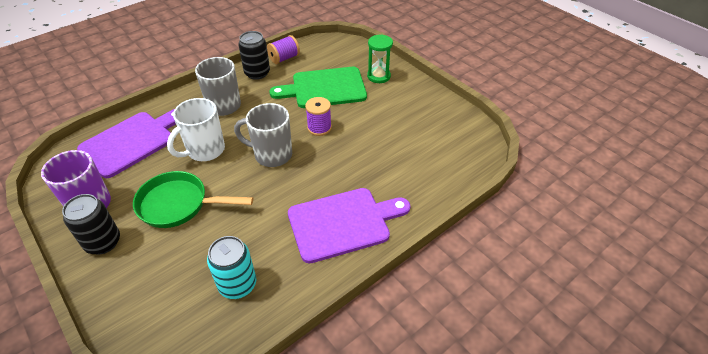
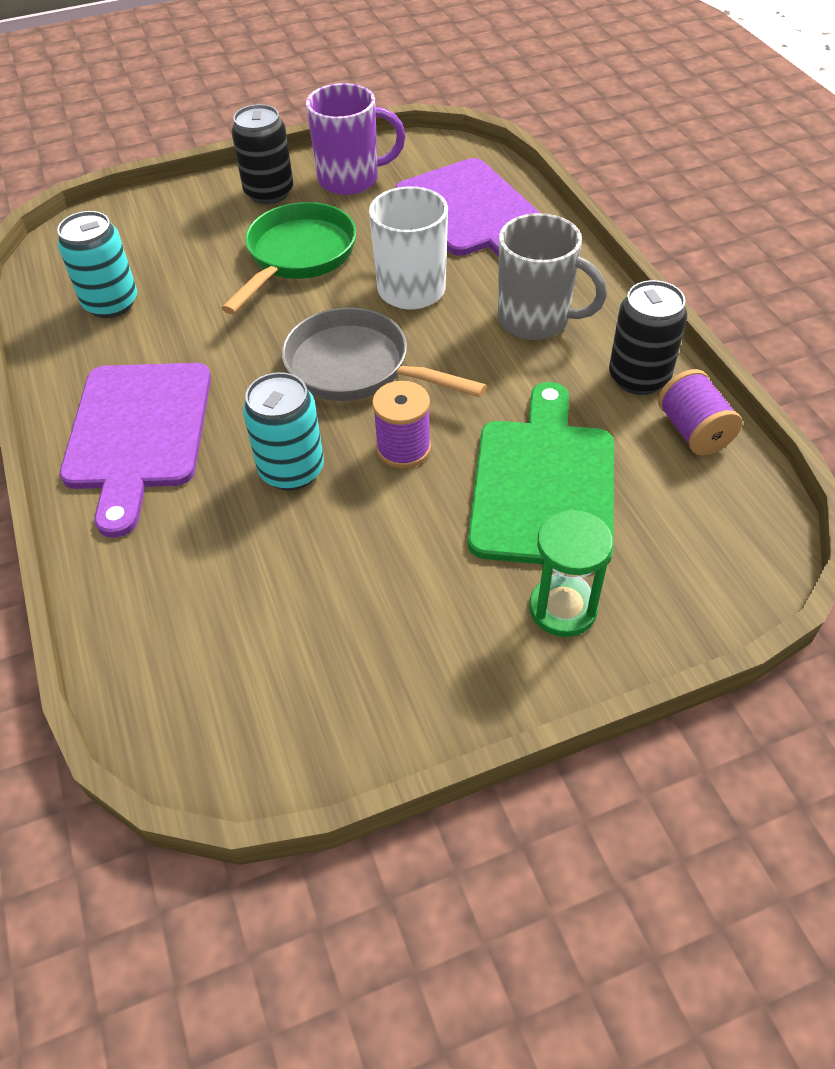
camera: 110 degrees right, 5 degrees up
(272, 155) = (356, 368): grey mug -> grey pan
(345, 158) = (291, 470): none -> turquoise can

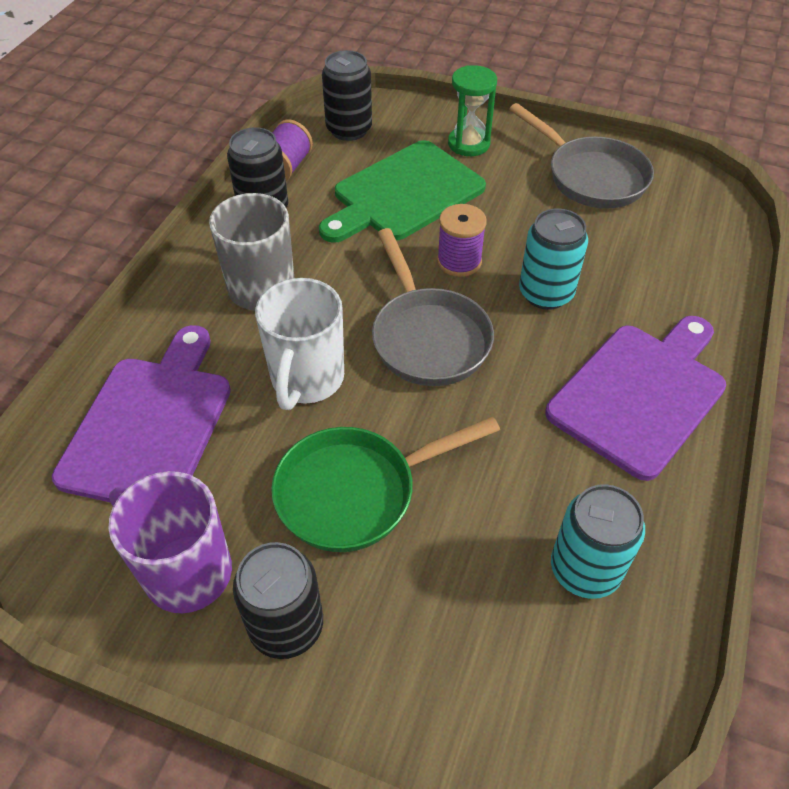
camera: 140 degrees left, 0 degrees up
(369, 665) = (591, 176): none -> grey pan
(713, 526) = (349, 129): none -> black can

